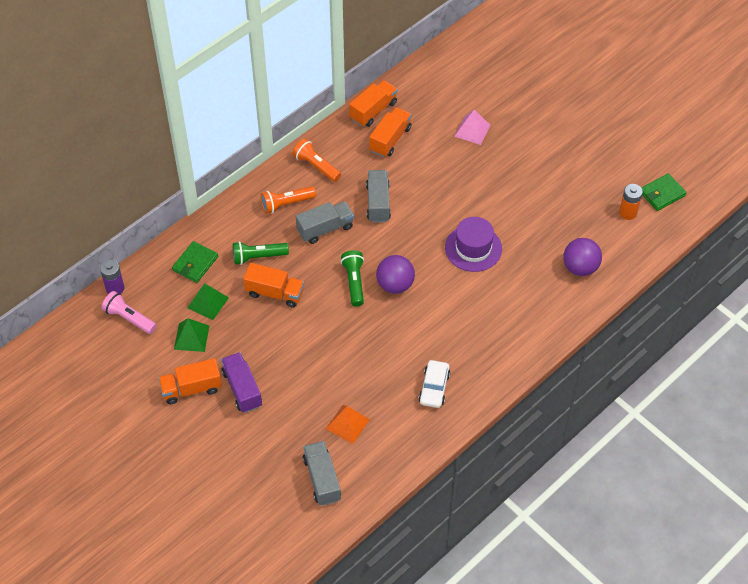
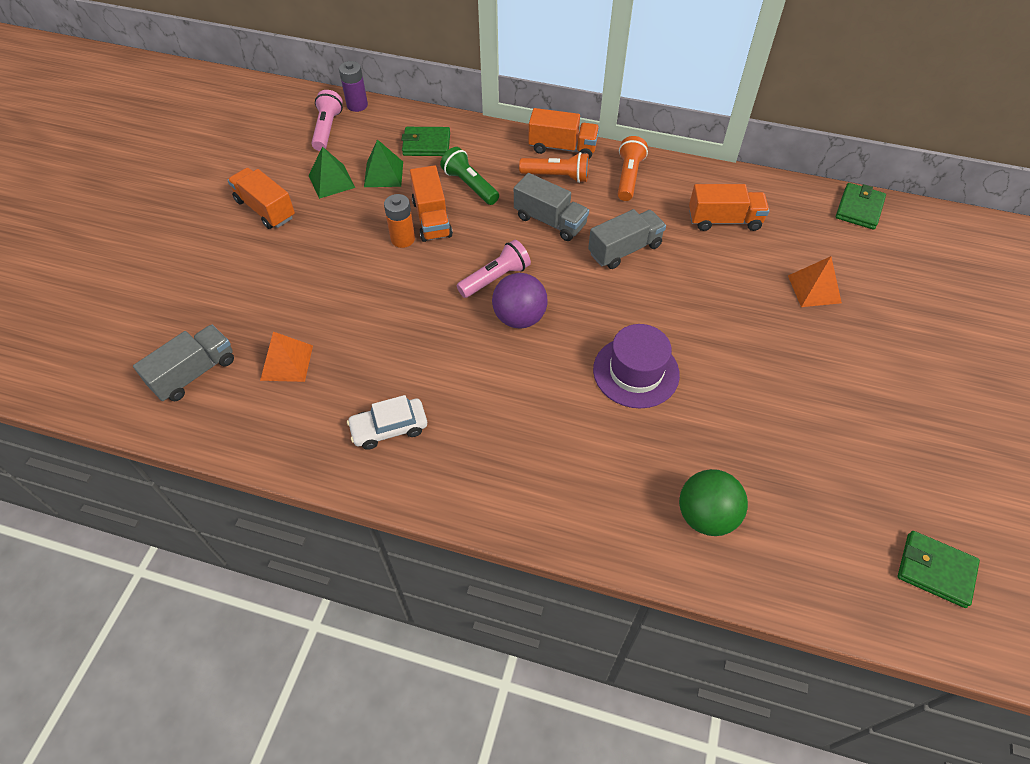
camera: 60 degrees right, 0 degrees up
(242, 389) = (287, 248): purple truck -> none
(286, 204) = (557, 176): orange flashlight -> orange flashlight turned 150 degrees clockwise
(354, 282) = (495, 278): green flashlight -> pink flashlight
(373, 111) = (749, 189): orange truck -> orange truck (562, 147)
(428, 69) = (859, 208): none -> green wallet
(472, 130) = (814, 289): pink pyramid -> orange pyramid
(580, 267) = (706, 515): purple ball -> green ball
(628, 213) = (856, 536): orange battery -> orange battery (403, 239)

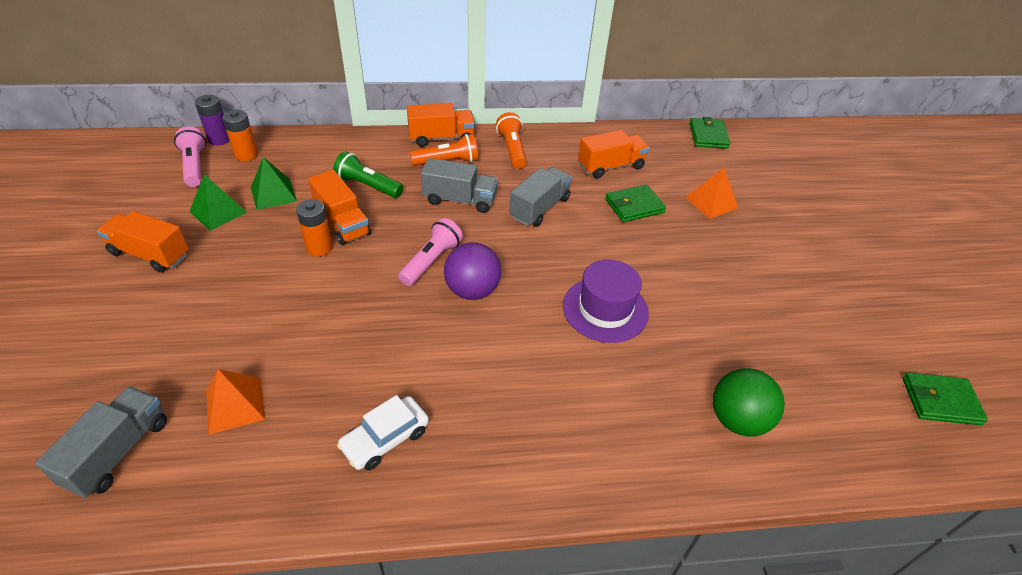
camera: 25 degrees left, 10 degrees down
(374, 127) = (246, 155): none -> orange battery
(426, 144) = (307, 160): green wallet -> green wallet (634, 206)

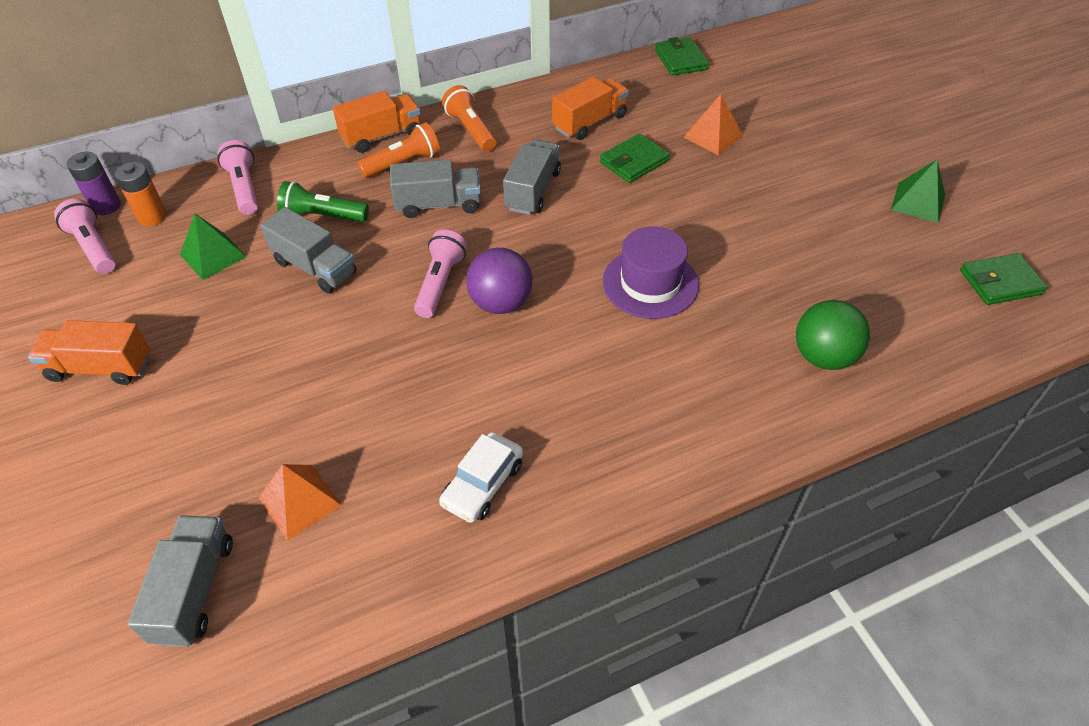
camera: 15 degrees left, 5 degrees up
(218, 212) = (156, 295): green pyramid -> green pyramid (918, 202)
(319, 248) = (303, 304): orange battery -> none
(321, 151) = (244, 188): none -> pink flashlight
(342, 223) = (315, 267): orange truck -> grey truck

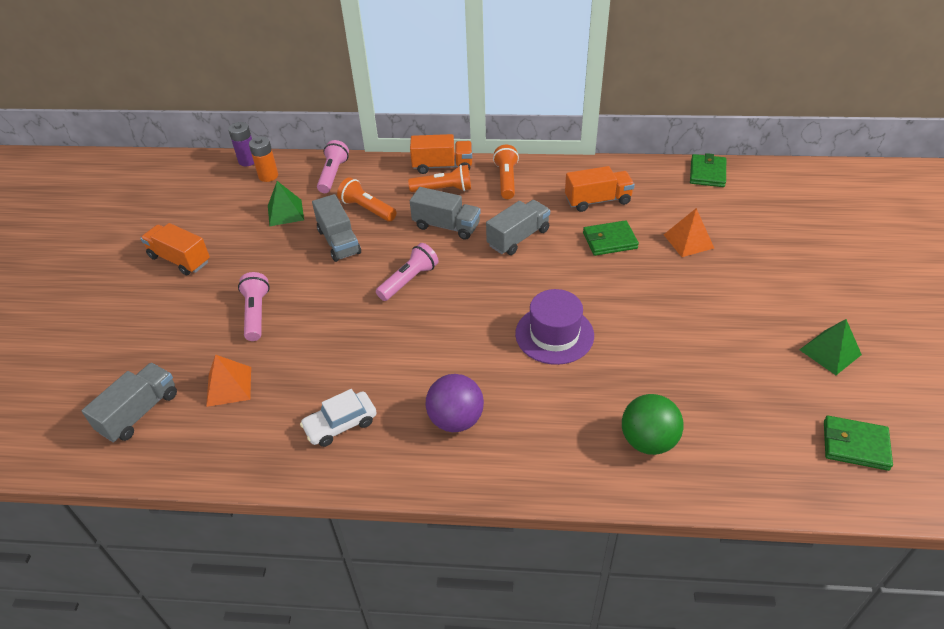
camera: 30 degrees right, 5 degrees down
(93, 247) = (224, 184): pink flashlight -> pink flashlight (256, 313)
(322, 216) = (367, 209): green flashlight -> orange flashlight
(501, 303) = (439, 309): purple ball -> purple ball (456, 420)

